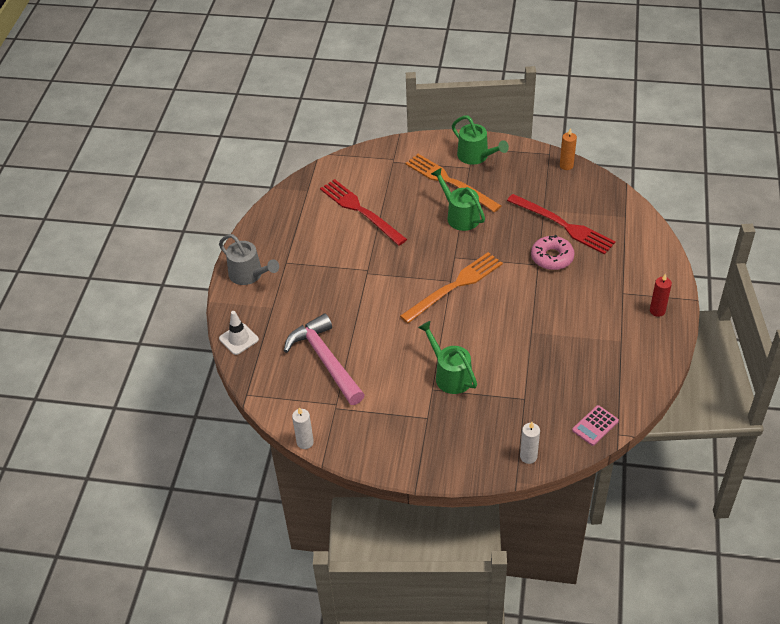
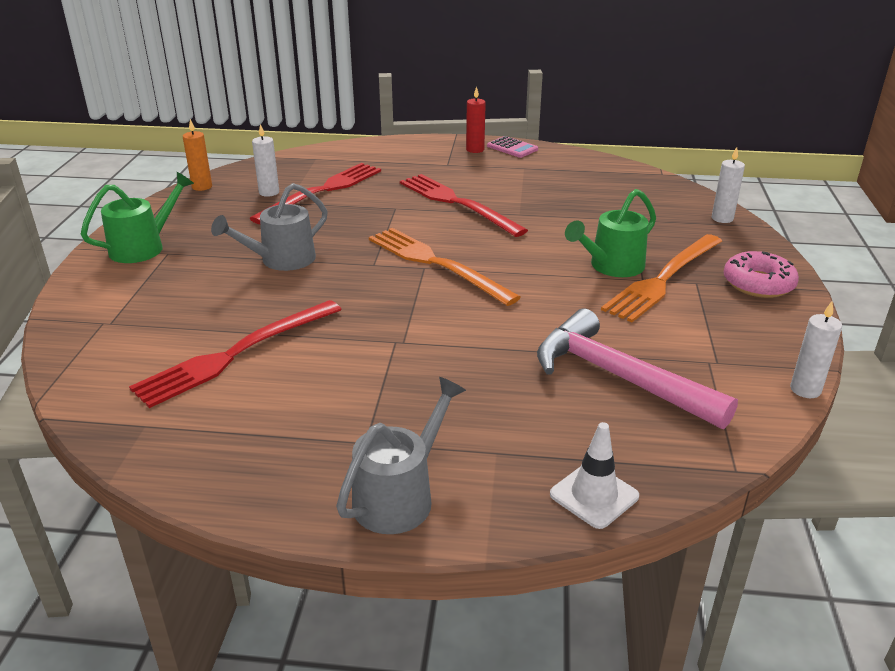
camera: 95 degrees left, 15 degrees down
(325, 360) = (618, 377): pink hammer -> pink hammer turned 75 degrees clockwise
(450, 182) = (195, 269): orange fork -> orange fork (663, 279)
(459, 216) = (281, 260): green watering can -> grey watering can
(547, 298) = (457, 203): none -> red fork
(552, 257) = (383, 199): pink donut -> pink donut (758, 284)
(559, 199) = (269, 192): none -> white candle
(595, 426) = (656, 183): pink calculator -> pink calculator (512, 148)

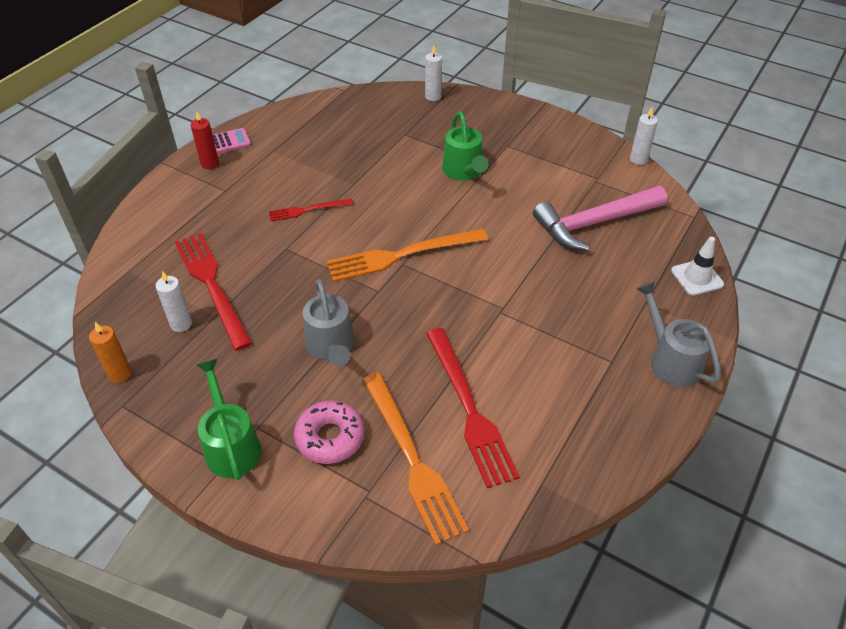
camera: 65 degrees left, 15 degrees up
(457, 203) = (307, 210): red fork -> red fork, size x0.54
(663, 279) = (494, 157): orange fork -> orange fork (412, 459)
(758, 284) = (524, 122): pink donut -> pink donut (330, 437)

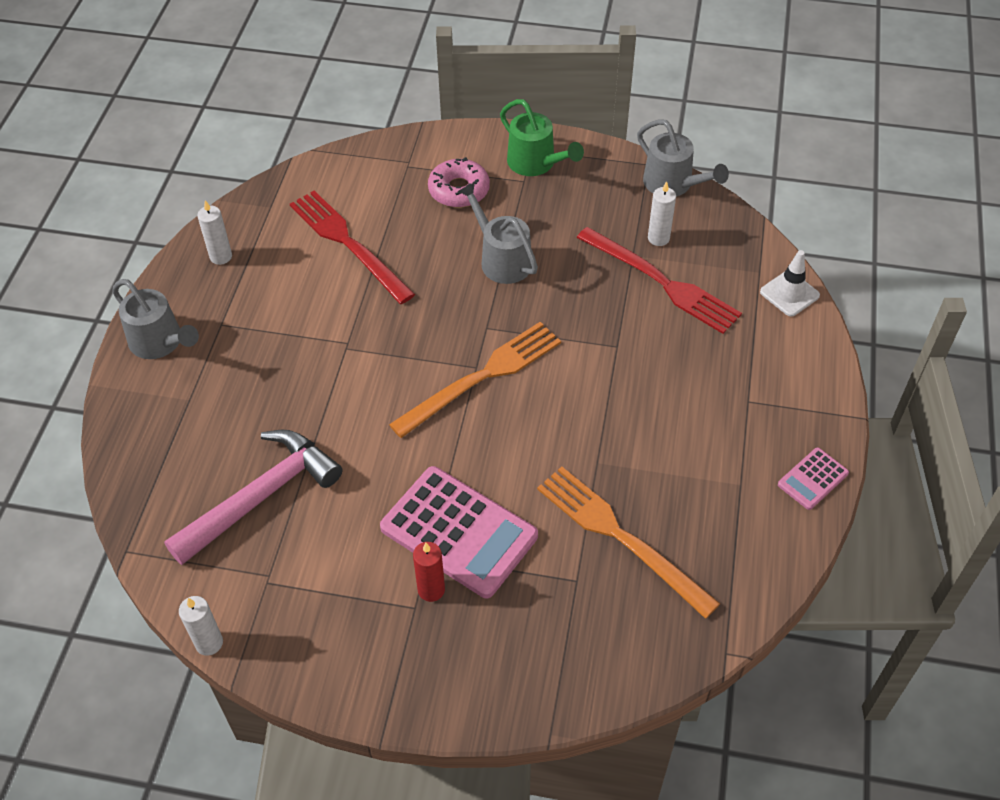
camera: 160 degrees right, 5 degrees up
(120, 374) = (673, 184): orange candle -> grey watering can
(210, 164) = (802, 434): red candle -> red candle (431, 590)
(307, 210) = (627, 404): red fork -> none
(412, 459) = (383, 194): orange fork -> orange fork (620, 537)
(433, 96) = (574, 688): white candle -> white candle (221, 256)
(464, 172) = (459, 532): green watering can -> pink calculator
(697, 277) = (128, 452): white traffic cone -> white traffic cone (789, 294)

